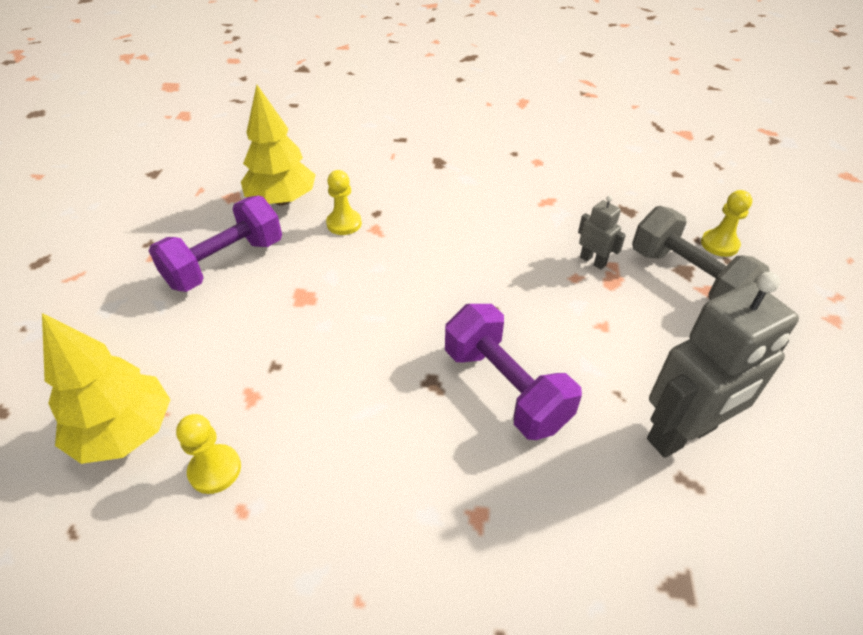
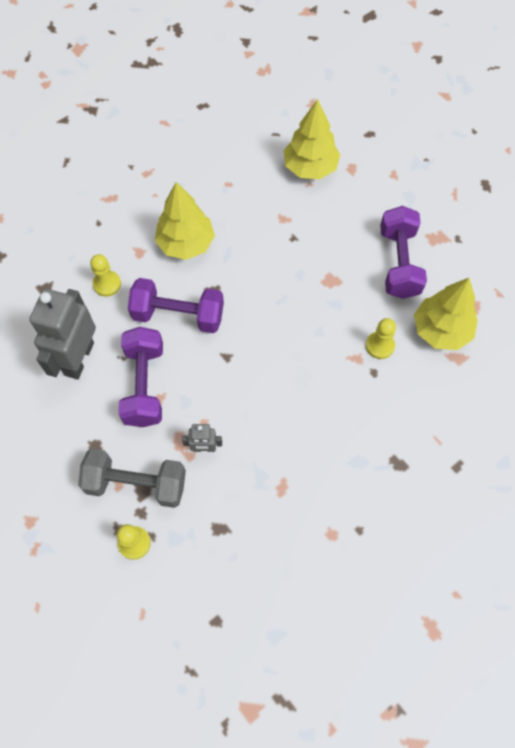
camera: 135 degrees right, 20 degrees up
(215, 470) = (256, 186): yellow pawn -> yellow pawn (107, 284)
(401, 470) = (186, 243): none -> yellow tree
(612, 348) = (144, 385): none -> purple dumbbell

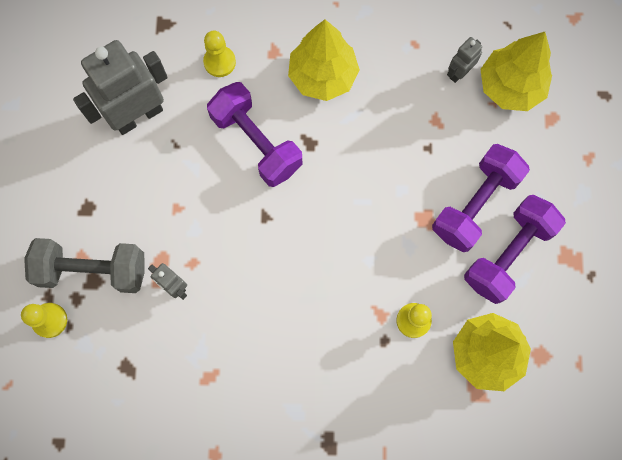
camera: 40 degrees right, 10 degrees up
(136, 484) = (93, 270): grey dumbbell -> grey dumbbell turned 45 degrees counterclockwise
(144, 385) = (173, 186): purple dumbbell -> purple dumbbell (475, 204)
(271, 181) = (459, 73): none -> grey robot

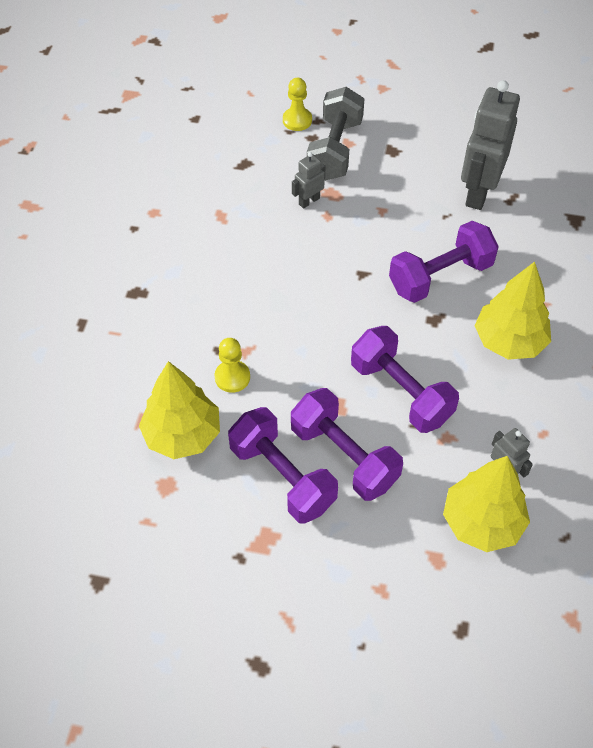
camera: 100 degrees right, 20 degrees down
(138, 115) = (478, 192): grey robot -> grey robot turned 135 degrees counterclockwise
(219, 62) = (531, 258): yellow pawn -> none
(398, 164) = (401, 392): none -> purple dumbbell

